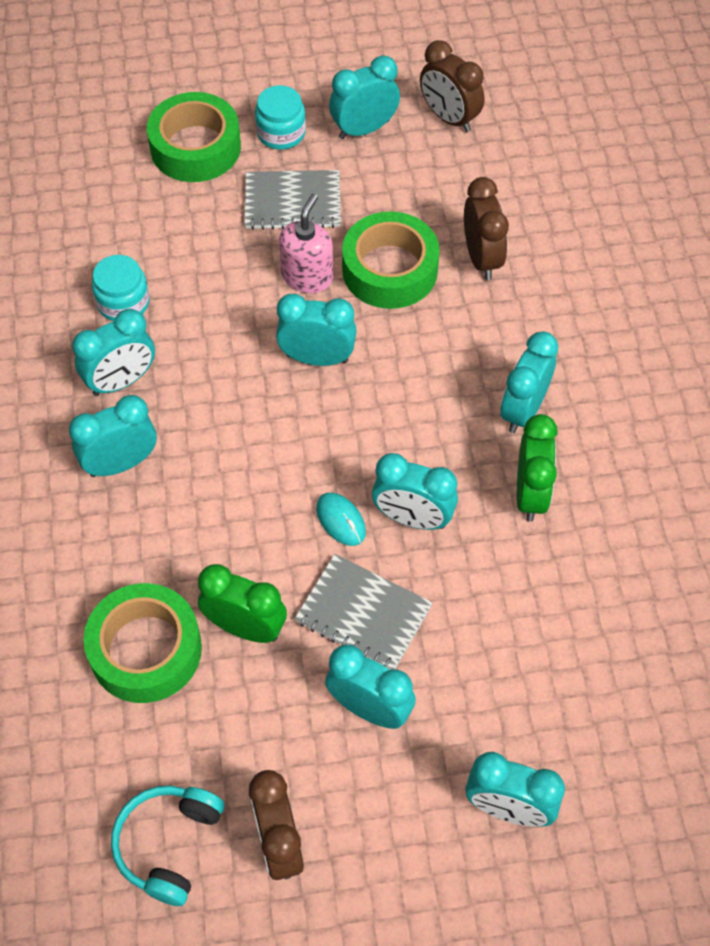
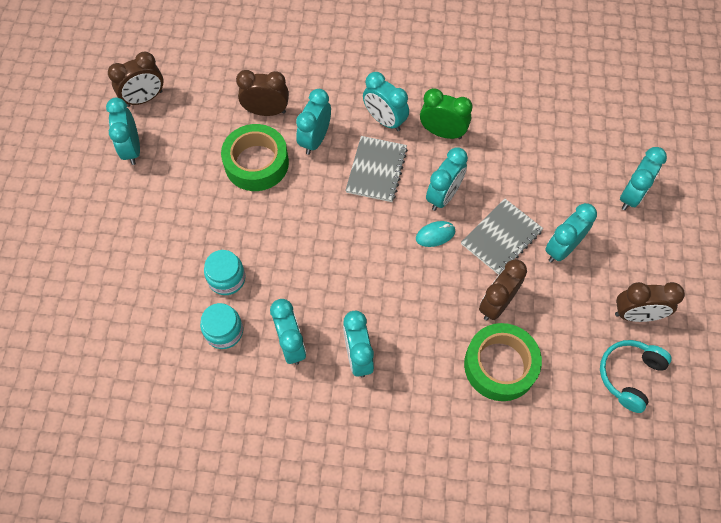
camera: 75 degrees left, 5 degrees up
(168, 844) = (629, 375): turquoise headphones -> turquoise headphones turned 90 degrees clockwise
(195, 147) = (101, 257): green tape -> none
(245, 627) = (496, 304): green clock -> brown clock
(281, 133) = (112, 200): turquoise jar -> turquoise jar (227, 279)
(292, 202) = (177, 206): grey notebook -> grey notebook (376, 170)
(307, 277) = (244, 211): pink soap dispenser -> none
(317, 358) = (312, 220): turquoise clock -> turquoise clock (315, 140)

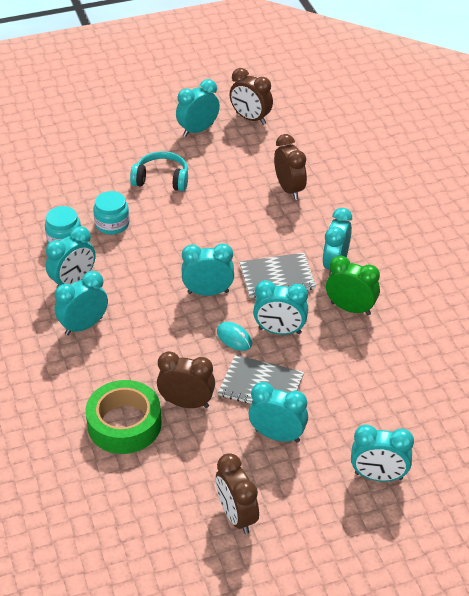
camera: 65 degrees right, 20 degrees down
(256, 163) = (232, 202): green tape -> none
(315, 140) = (281, 228): turquoise clock -> turquoise clock (208, 292)
(442, 132) = (350, 308): green clock -> green clock turned 60 degrees counterclockwise
(629, 375) = (165, 527): turquoise headphones -> turquoise headphones (161, 179)

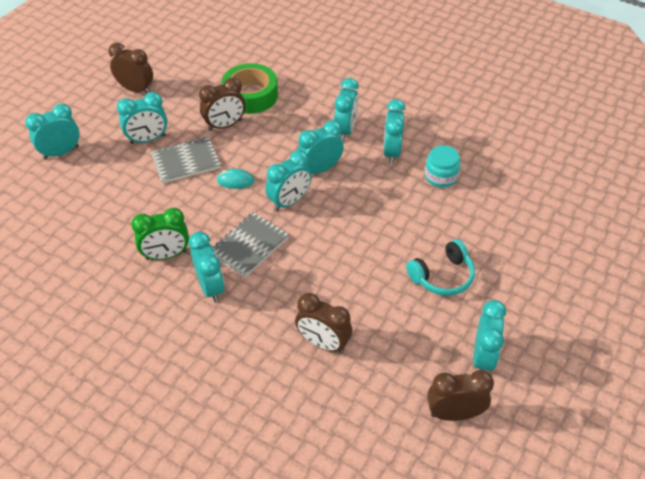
camera: 140 degrees right, 5 degrees up
(112, 224) = (425, 210): turquoise jar -> none
(280, 331) = (207, 205): turquoise clock -> turquoise clock (320, 169)

